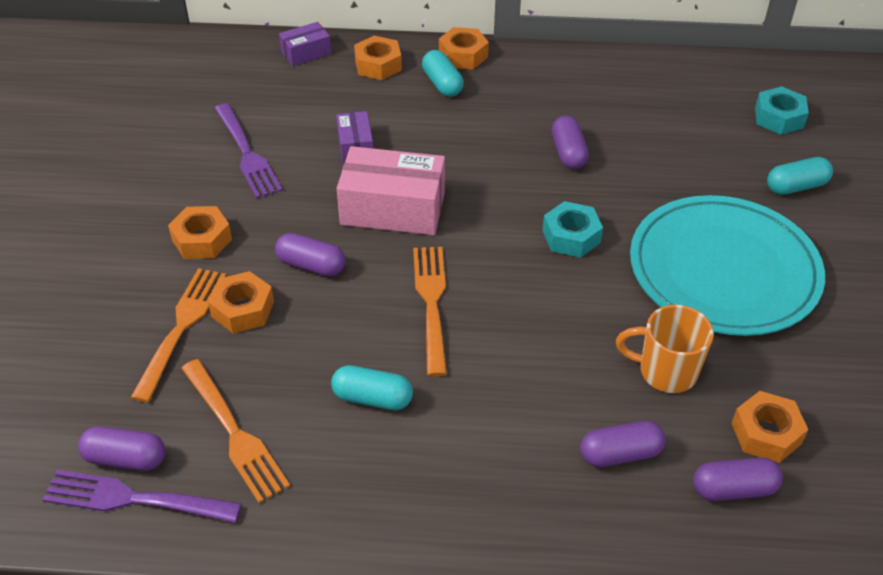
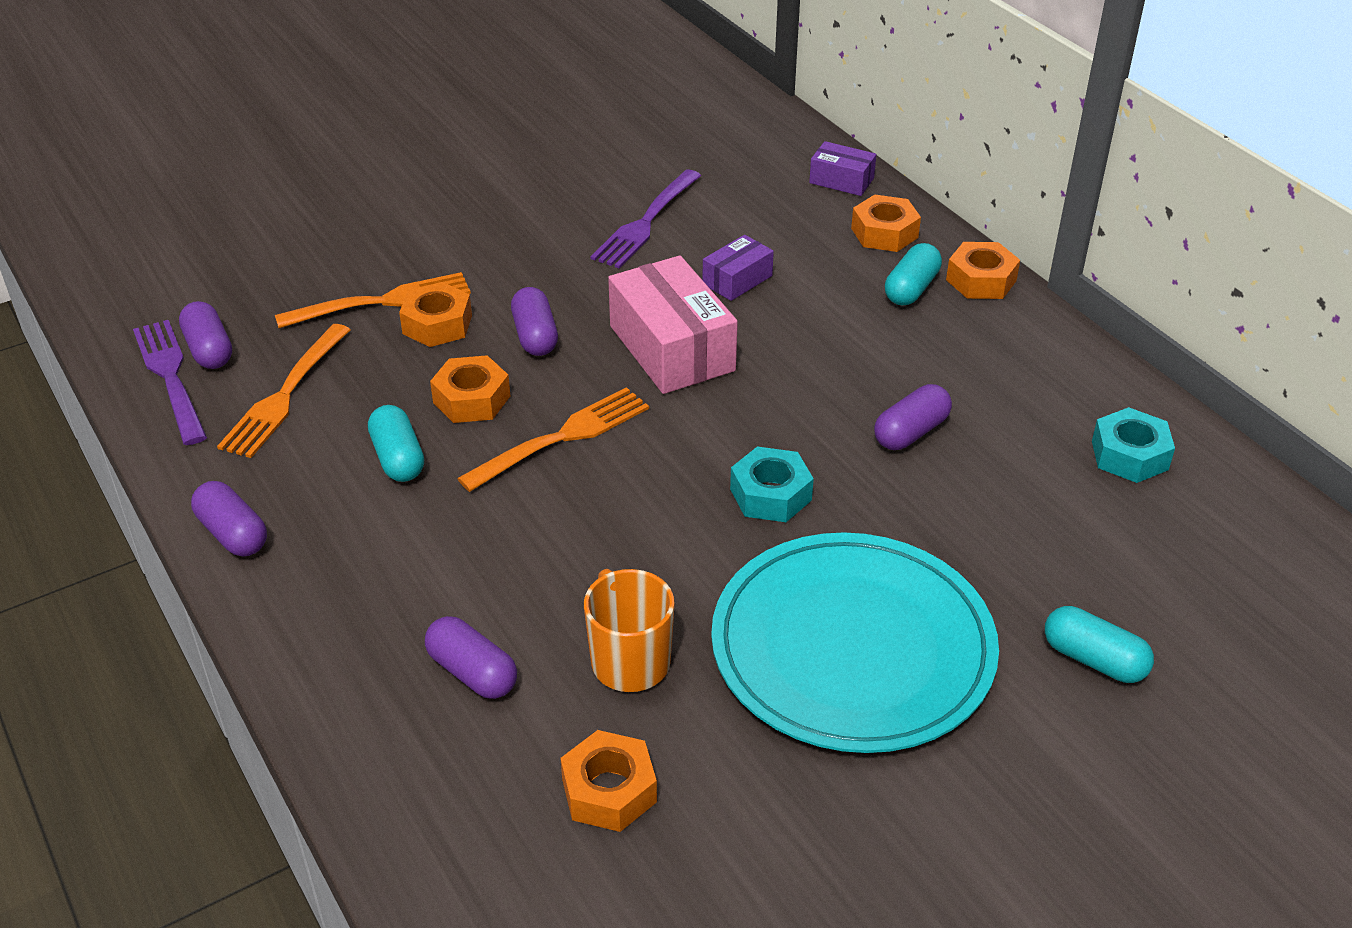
camera: 55 degrees right, 5 degrees down
(202, 239) = (502, 256): orange nut -> orange nut (472, 399)
(733, 489) = (497, 791): purple capsule -> purple capsule (233, 534)
(778, 118) = (1220, 590): turquoise nut -> turquoise nut (1129, 455)

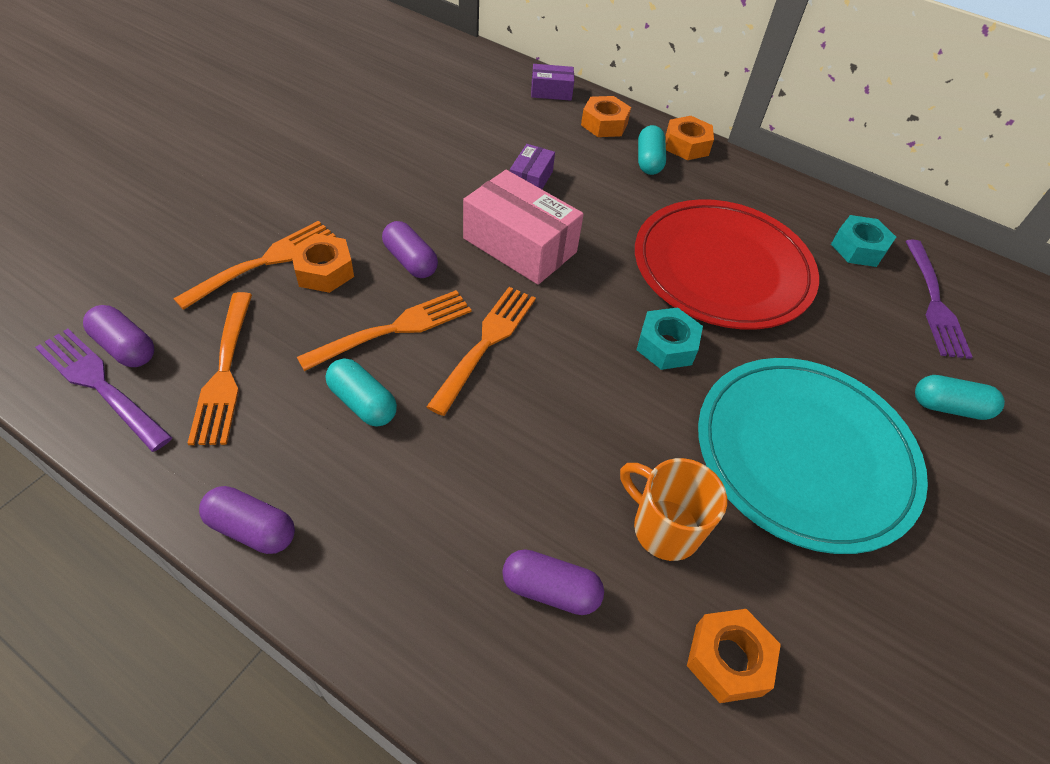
camera: 30 degrees left, 10 degrees up
(472, 399) = (393, 330): orange nut -> orange fork
(646, 221) = (436, 148): purple fork -> purple fork (933, 301)
(911, 432) = (722, 268): purple capsule -> red plate

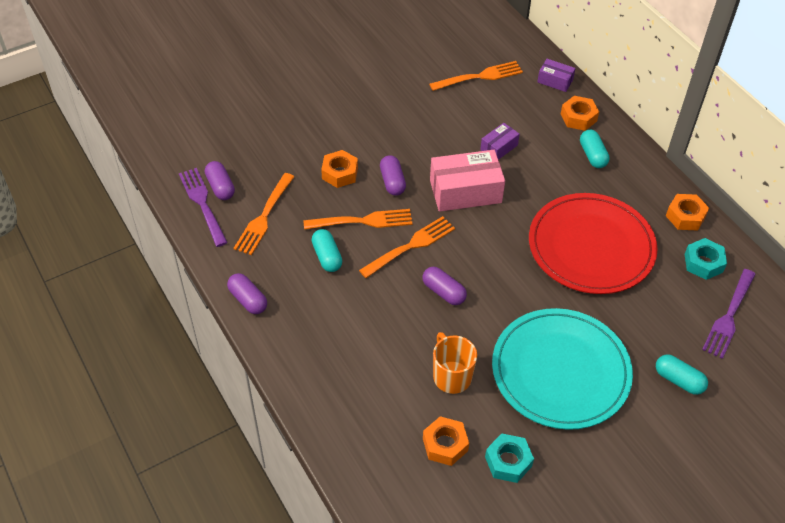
camera: 30 degrees right, 0 degrees up
(263, 263) = (308, 158): orange fork -> orange fork (479, 77)
(520, 245) = (465, 191): pink box -> pink box turned 75 degrees counterclockwise
(550, 590) = (375, 381): purple capsule -> purple capsule (443, 292)
(649, 161) = (592, 155): turquoise capsule -> turquoise capsule turned 45 degrees counterclockwise
(666, 345) = (519, 283): turquoise nut -> turquoise nut (508, 461)
(686, 145) = (630, 150): orange nut -> orange nut (685, 216)

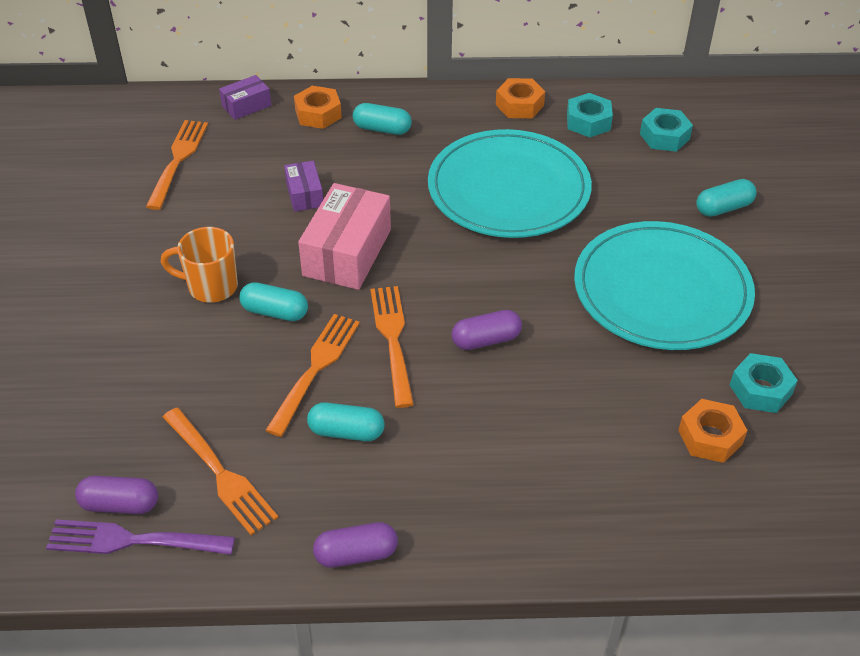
camera: 60 degrees left, 5 degrees down
(340, 173) = (214, 358): orange nut -> none
(392, 182) = (275, 312): purple capsule -> turquoise capsule
(451, 376) = (615, 388): orange mug -> orange mug (211, 287)
(591, 246) = (508, 189): red plate -> turquoise plate
(729, 315) = (664, 136): purple fork -> turquoise nut

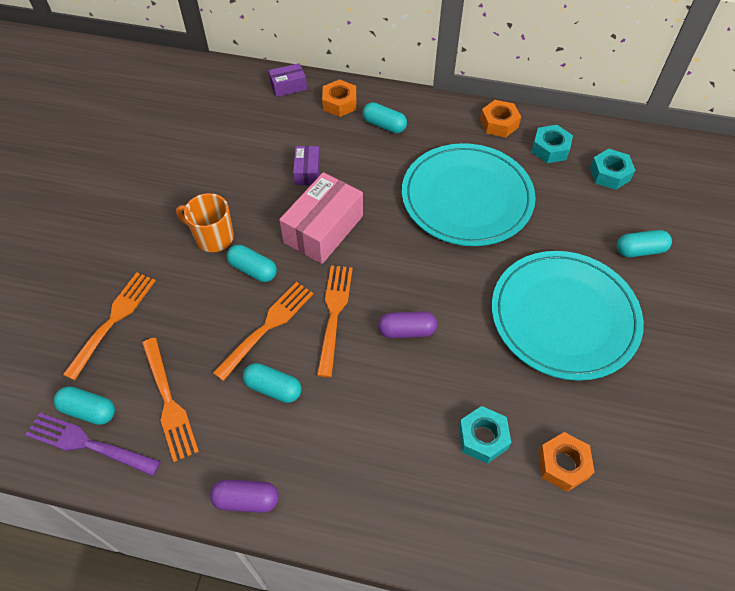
camera: 15 degrees right, 10 degrees up
(120, 504) = (89, 410): purple capsule -> turquoise capsule
(178, 161) = (223, 124): orange fork -> orange fork (113, 321)
(760, 389) = (620, 429): turquoise nut -> turquoise nut (483, 438)

